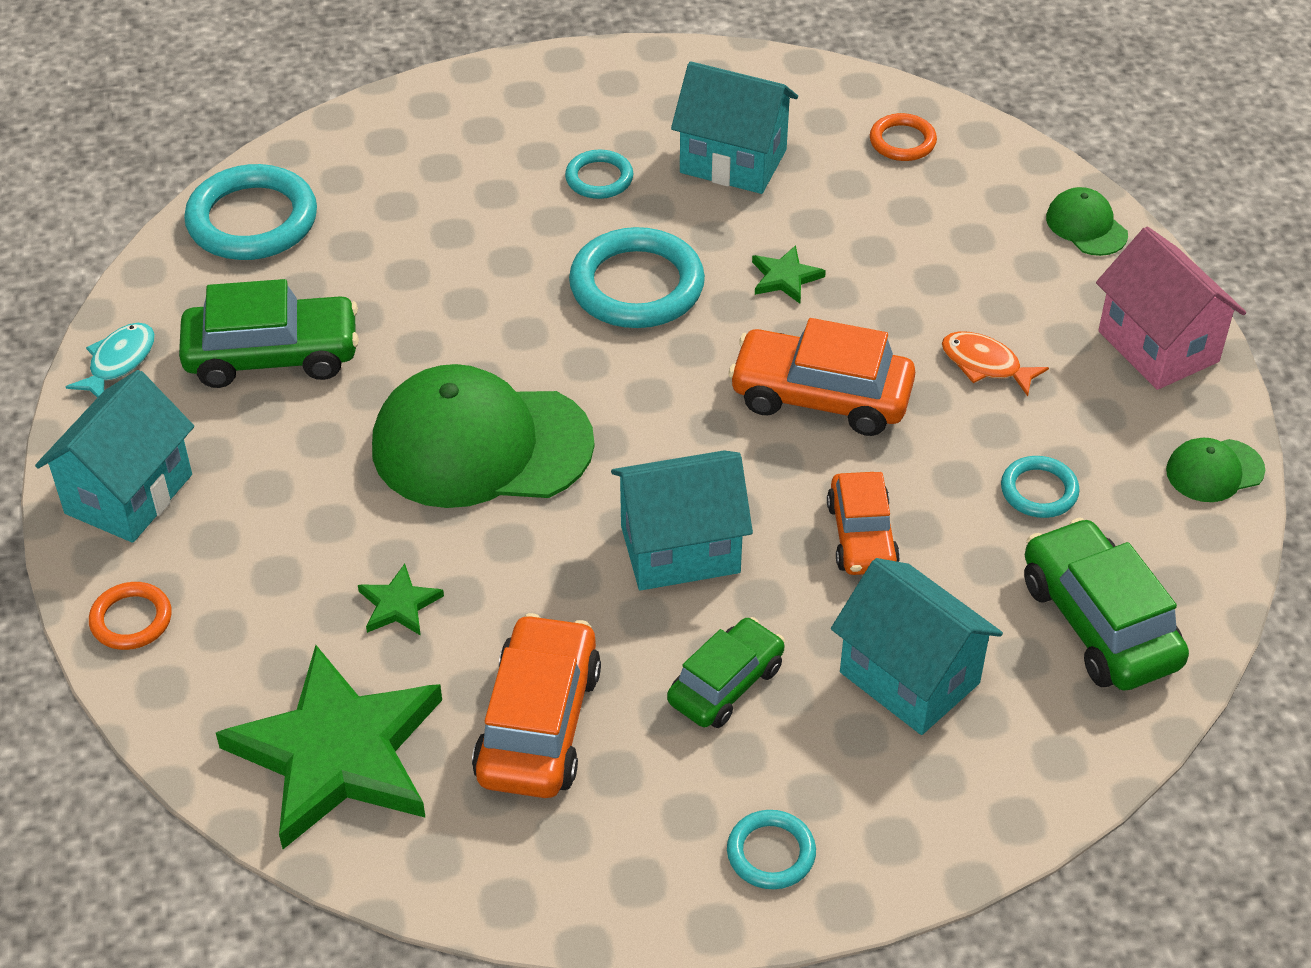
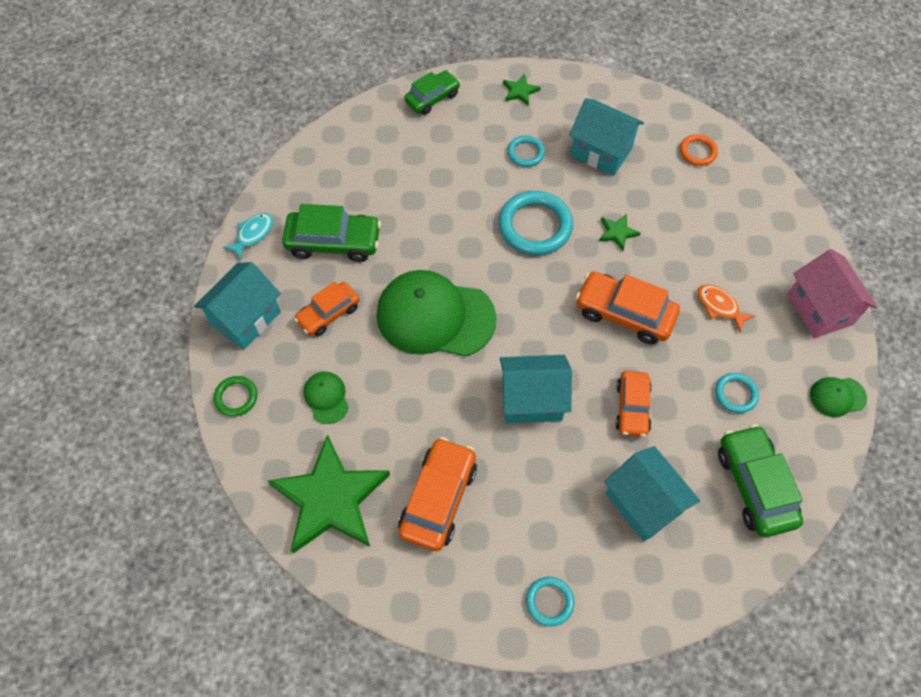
camera: 10 degrees right, 15 degrees up
(131, 619) = (236, 397): orange ring -> green ring
(252, 220) = (336, 154): turquoise ring -> none
(283, 466) = (328, 313): none -> orange car
(399, 604) = (376, 411): green star -> green star (520, 91)
(726, 684) = (542, 490): green car -> green car (432, 98)
(1086, 226) = (792, 223): green cap -> green cap (326, 397)

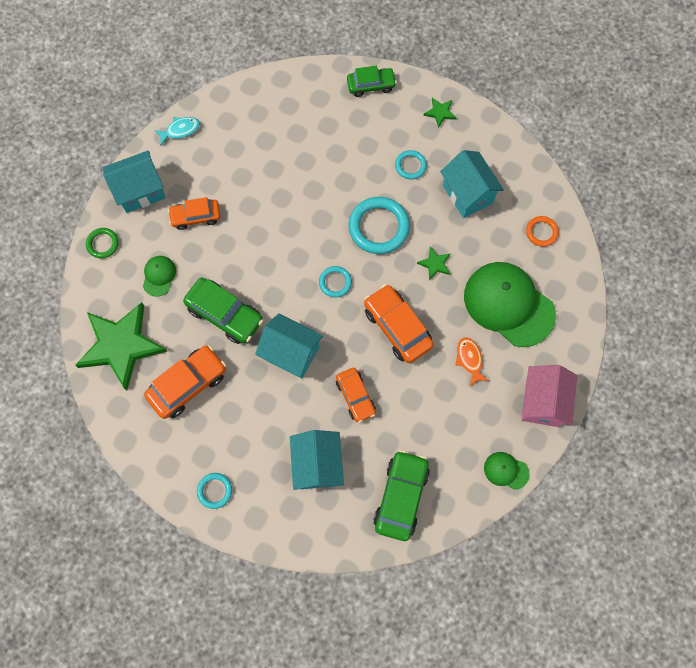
camera: 30 degrees right, 10 degrees up
(333, 242) = (230, 165): green car -> green car (225, 314)
(435, 316) = (265, 257): green cap -> green cap (508, 304)
(632, 408) = (355, 396): orange car -> orange car turned 60 degrees counterclockwise
(735, 394) = (434, 428): turquoise ring -> turquoise ring (335, 282)

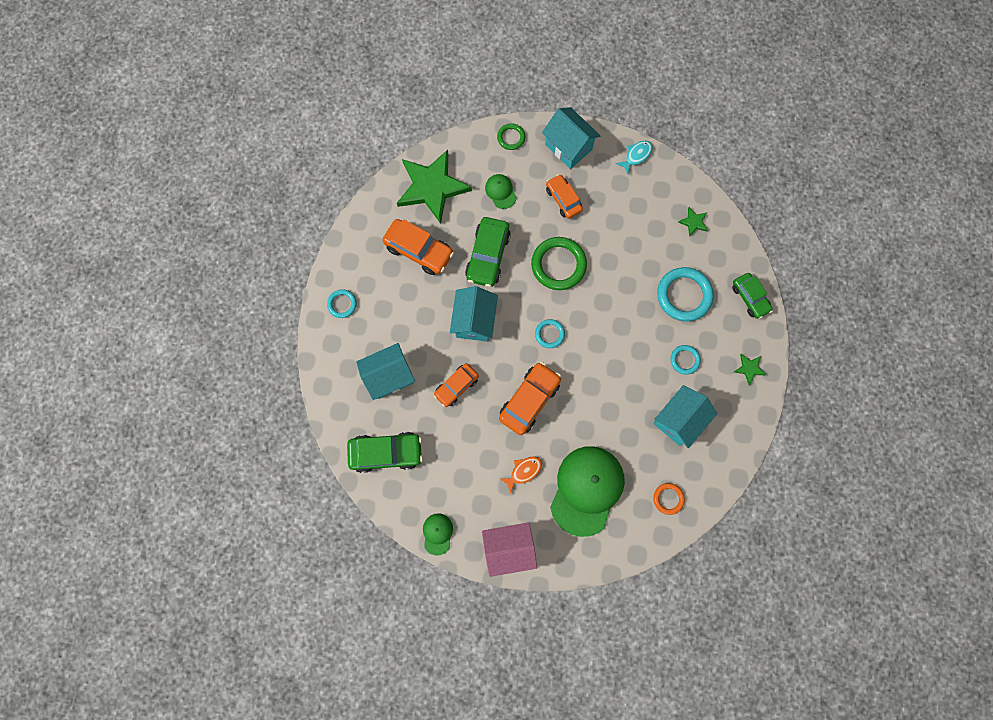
camera: 70 degrees right, 5 degrees up
(159, 276) = (500, 191): green cap -> green cap turned 105 degrees counterclockwise
(180, 130) = (636, 156): turquoise fish -> turquoise fish turned 90 degrees counterclockwise
(265, 247) = (558, 265): none -> green ring
(379, 227) = (614, 353): turquoise ring -> turquoise ring (684, 295)
(435, 264) = (599, 413): green star -> green star (693, 222)

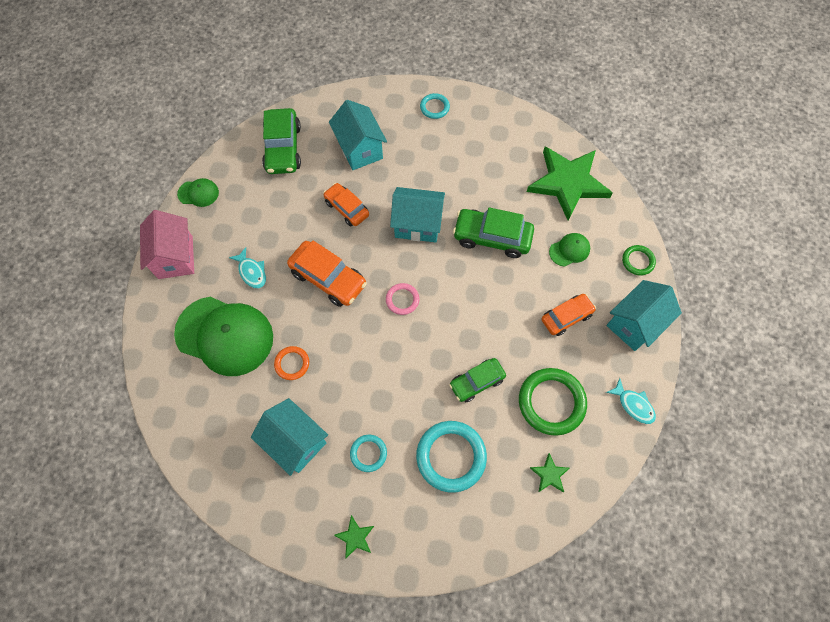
camera: 90 degrees right, 10 degrees down
(419, 250) = (494, 172): orange car -> none
(523, 471) = (252, 272): orange fish -> turquoise fish
(549, 334) = (402, 300): turquoise ring -> pink ring
(558, 265) = (484, 310): green ring -> green ring (551, 402)
(668, 498) = (204, 425): orange ring -> orange ring (292, 363)
(749, 298) = (449, 545): green car -> green car (476, 382)

